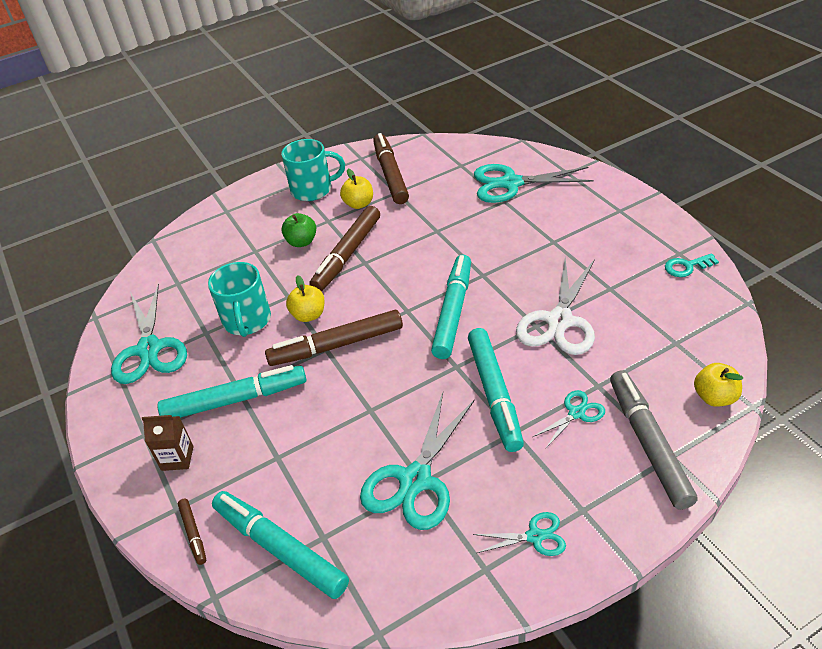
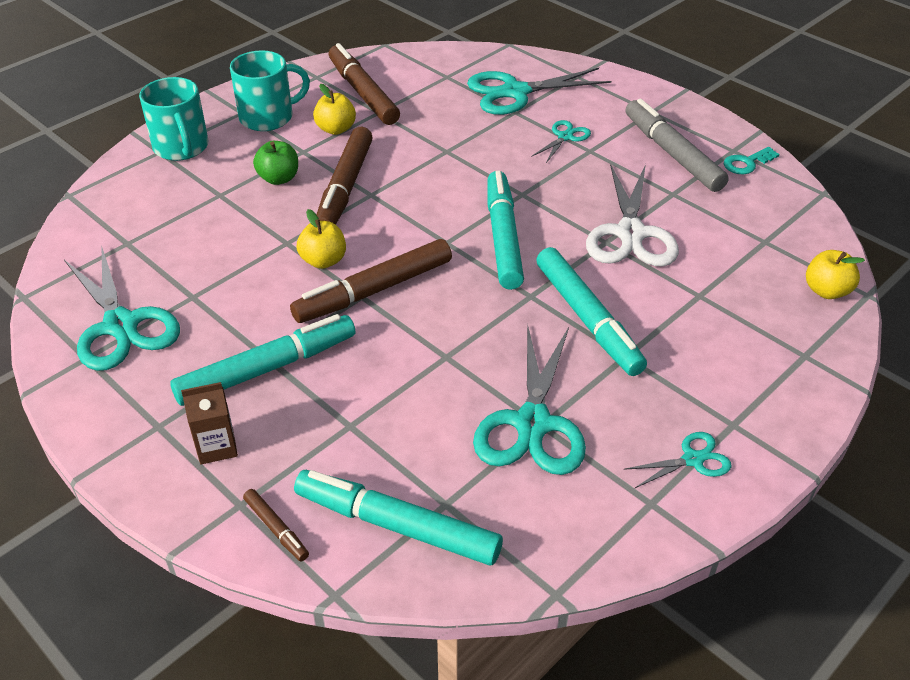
camera: 20 degrees left, 0 degrees up
(247, 321) = (243, 276): turquoise mug -> turquoise mug (181, 147)
(576, 413) = (687, 326): turquoise scissors -> turquoise scissors (565, 137)
(648, 443) = (776, 346): grey marker -> grey marker (672, 154)

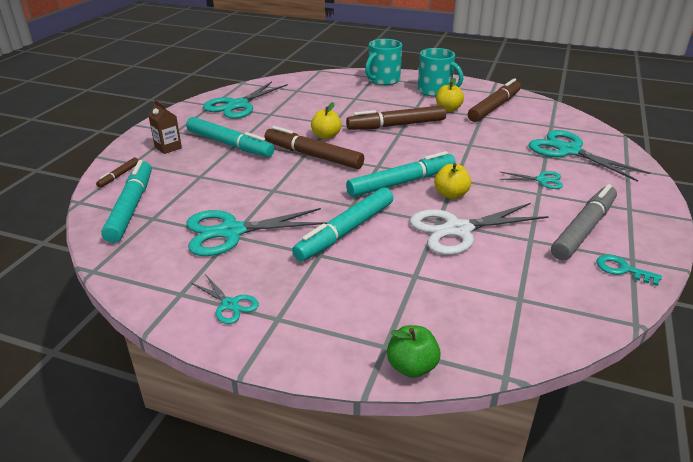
camera: 65 degrees right, 10 degrees down
(279, 178) = (384, 107): green apple -> green apple (412, 367)
(826, 291) = (485, 347): yellow apple -> yellow apple (451, 194)

